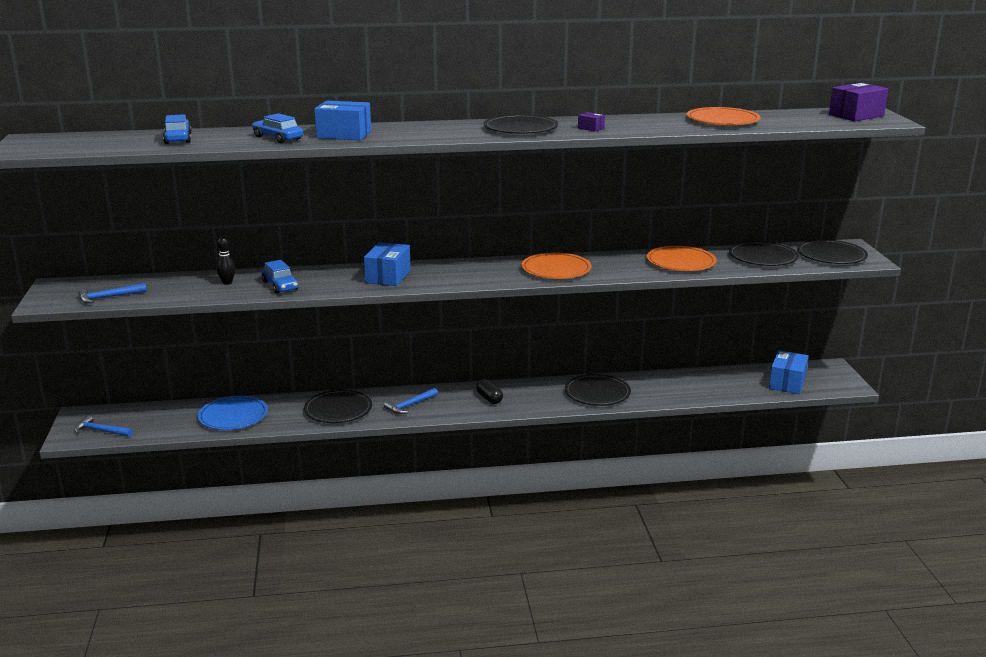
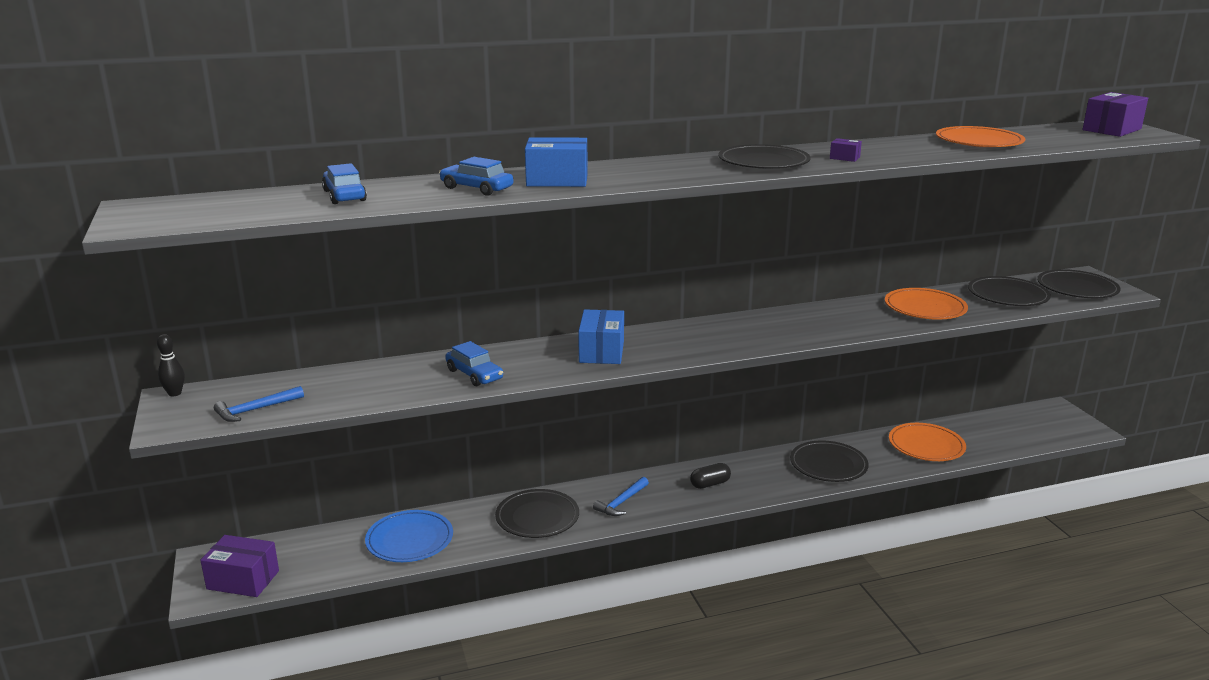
camera: 10 degrees left, 0 degrees up
(101, 431) = (243, 580): blue hammer -> purple box
(227, 282) = (404, 376): black bowling pin -> black bowling pin (175, 393)
(489, 398) = (710, 484): black capsule -> black capsule turned 75 degrees counterclockwise
(556, 269) = (793, 327): orange plate -> orange plate (926, 445)
(787, 383) = (1024, 432): blue box -> none

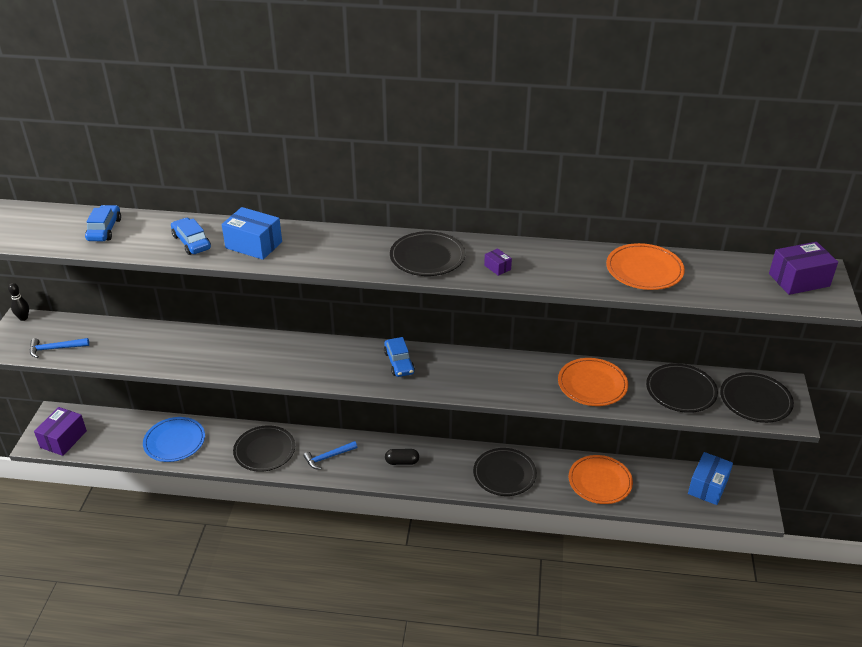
camera: 25 degrees right, 15 degrees up
(243, 580) = (63, 439): purple box -> purple box turned 75 degrees clockwise
(474, 374) = (203, 356): blue car -> blue car (399, 362)
(601, 352) = (303, 359): blue box -> blue box (708, 486)

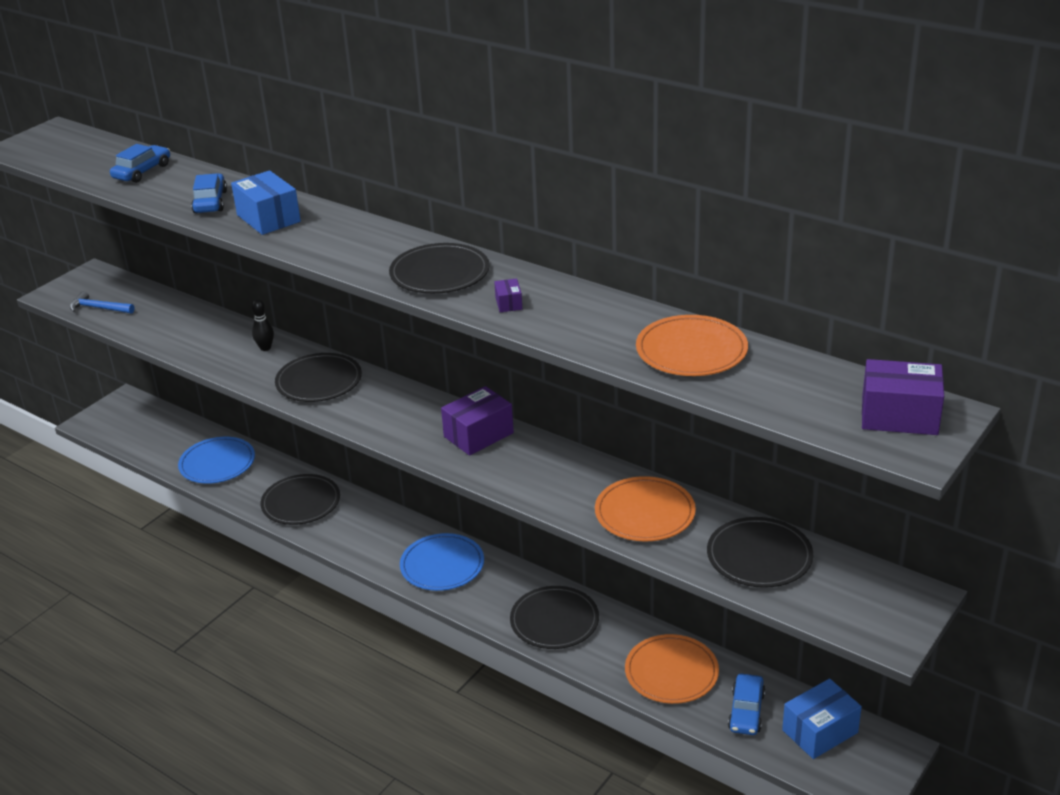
camera: 30 degrees right, 5 degrees down
(23, 318) = (96, 271): black bowling pin -> black bowling pin (265, 348)
(63, 439) = (114, 427): purple box -> purple box (478, 435)
(328, 457) = (363, 532): blue hammer -> none
(399, 362) = (431, 420): blue car -> blue car (746, 711)
(402, 462) = (442, 565): black capsule -> blue plate
(755, 400) = (857, 600): black plate -> black plate (319, 381)

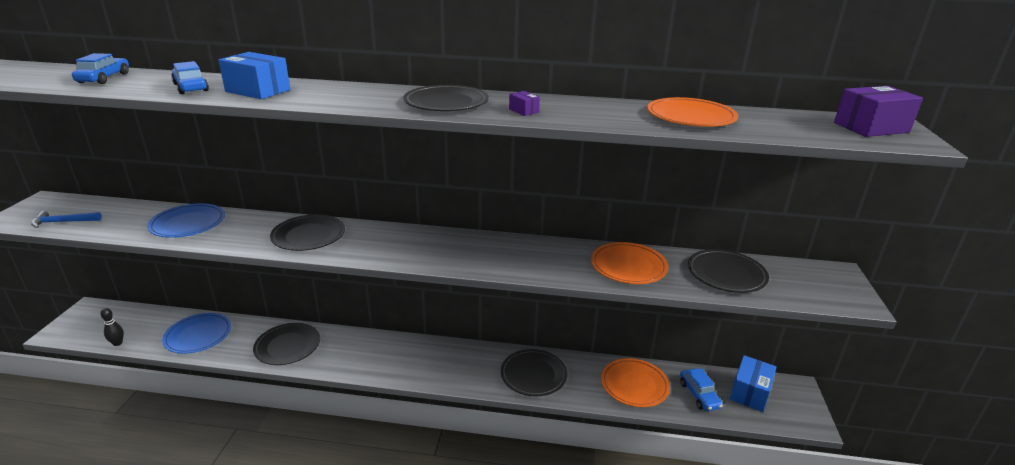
camera: 30 degrees left, 5 degrees down
(265, 348) = (245, 222): black bowling pin -> black bowling pin (117, 343)
(442, 565) = (427, 360): blue plate -> blue plate (188, 223)
(478, 435) = (466, 244): purple box -> none

